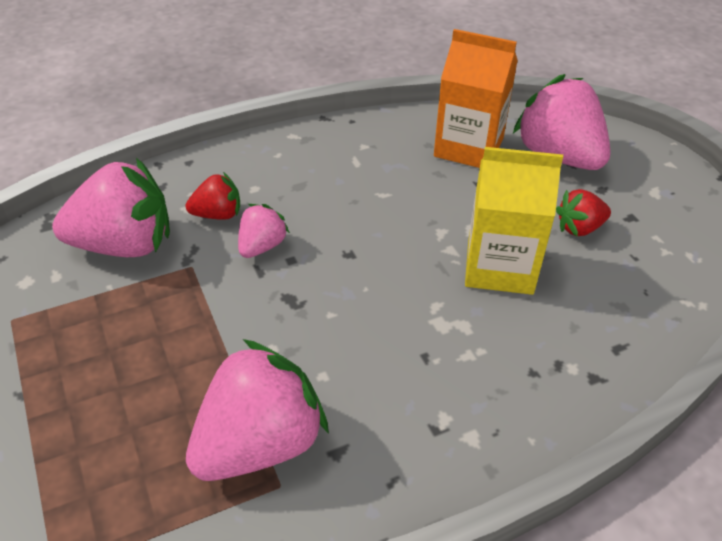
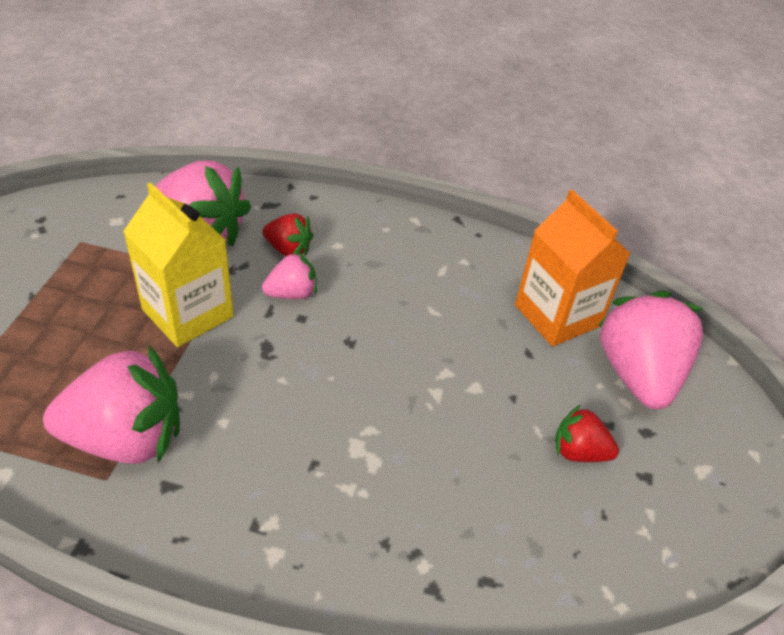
camera: 35 degrees right, 0 degrees up
(499, 266) = (462, 435): yellow carton -> yellow carton (188, 313)

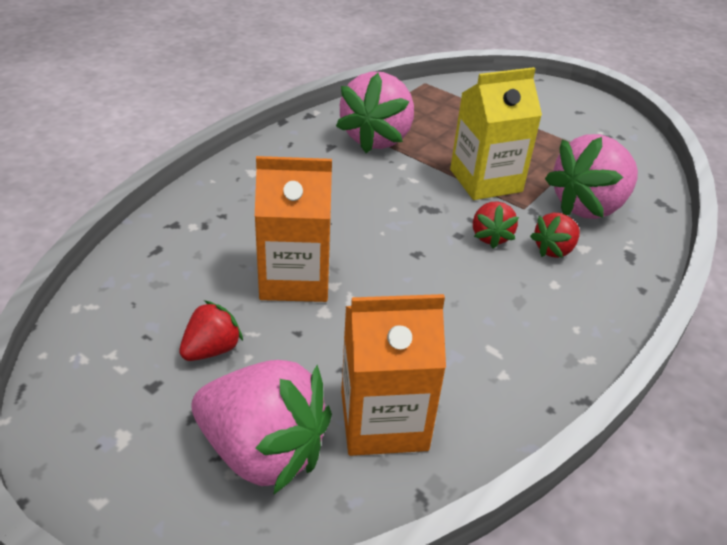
camera: 115 degrees right, 5 degrees down
(292, 293) = (490, 237): pink strawberry -> red strawberry
(448, 425) = (295, 278): none -> orange carton

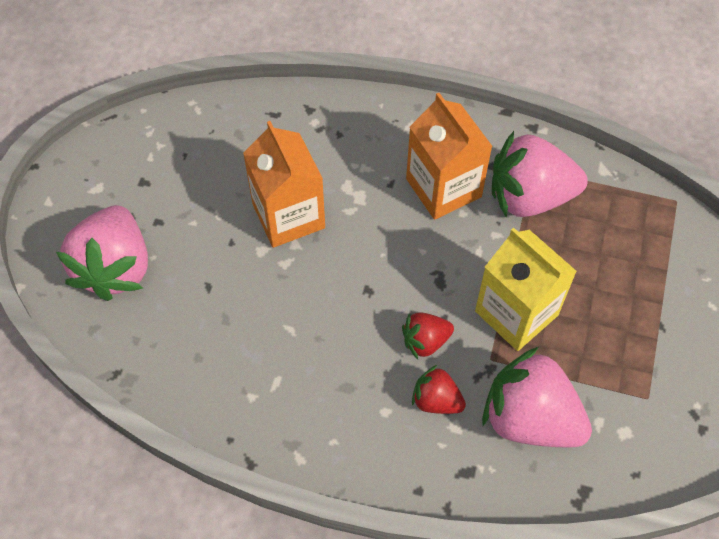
camera: 70 degrees right, 20 degrees up
(212, 349) = (189, 198): red strawberry -> none
(384, 420) = (170, 329): orange carton -> orange carton (443, 188)

